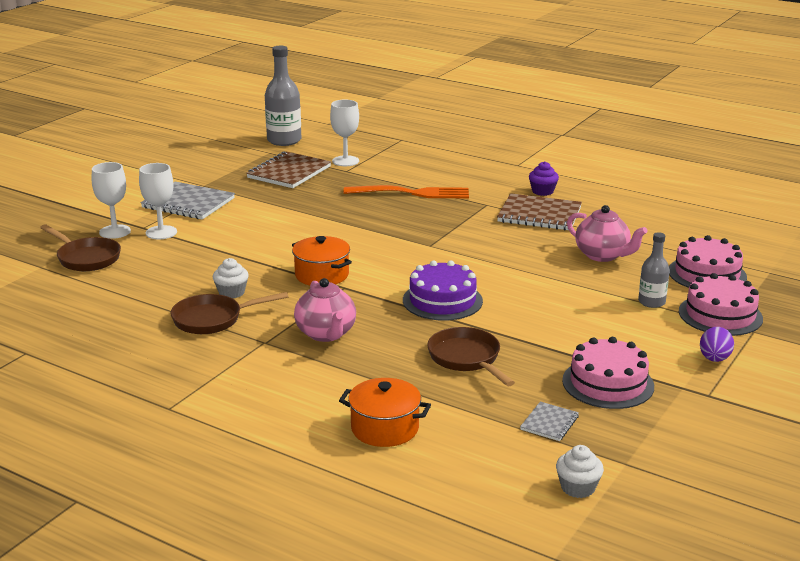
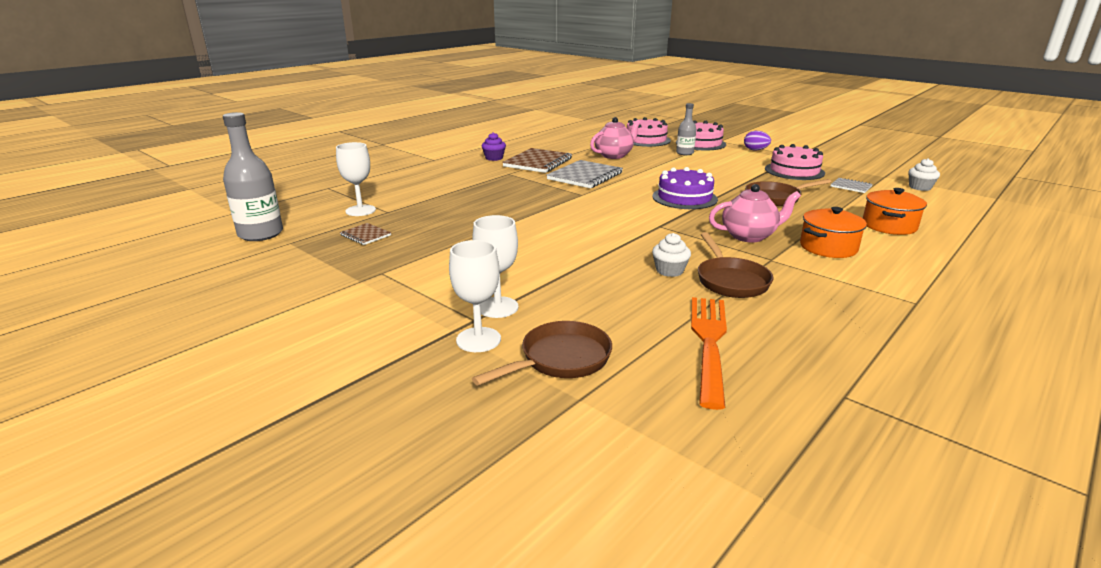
camera: 80 degrees left, 0 degrees up
(188, 203) = (413, 290): grey notebook -> grey notebook (585, 176)
(289, 172) = (365, 235): brown notebook -> brown notebook, size x0.50
(322, 275) = (633, 232): orange pot -> orange pot (828, 247)
(411, 193) = (467, 193): orange fork -> orange fork (709, 343)

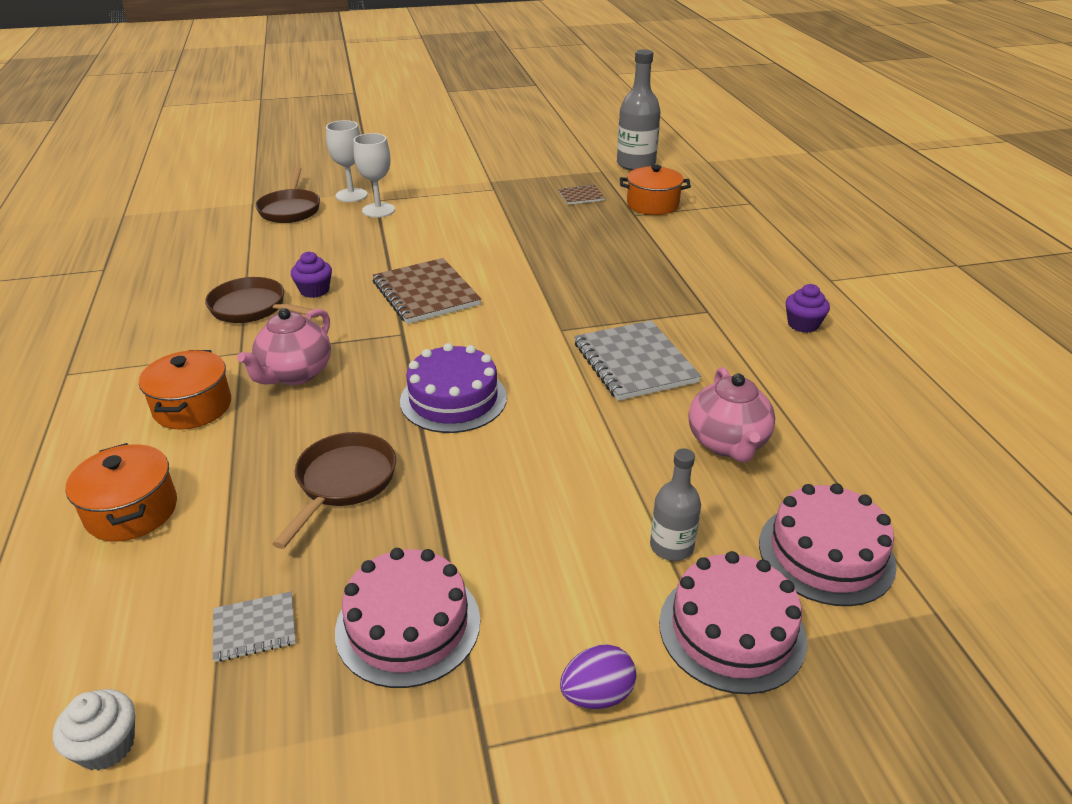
camera: 125 degrees right, 10 degrees up
(360, 210) = (652, 205): white goblet -> orange pot
(538, 162) = (745, 351): brown notebook -> brown notebook (426, 293)
(669, 270) = (314, 290): white cupcake -> purple cupcake
(709, 343) = (215, 256): orange fork -> none

